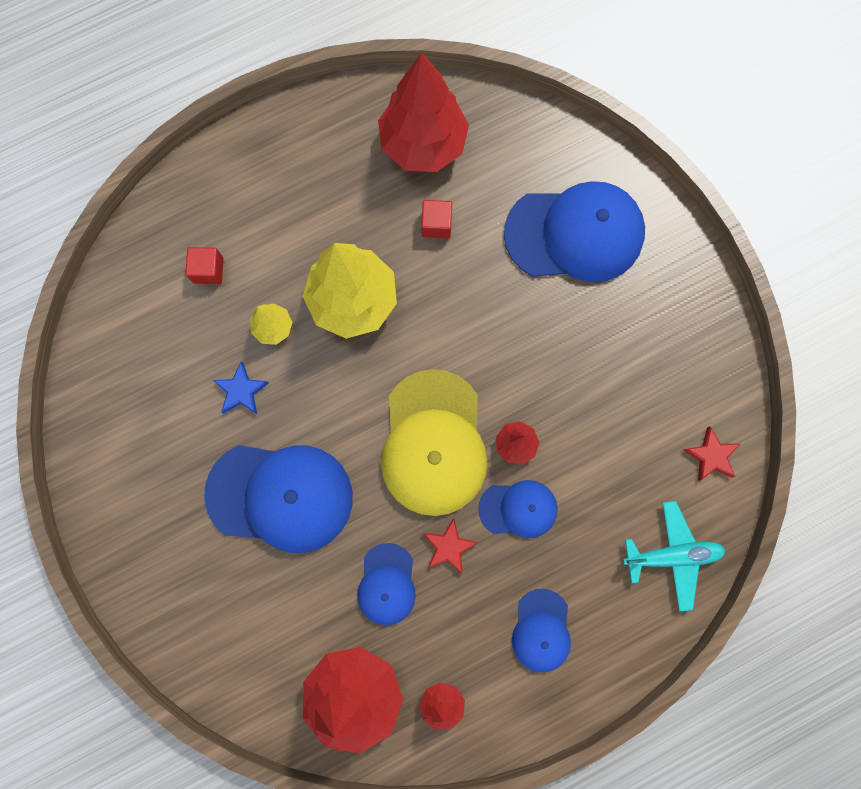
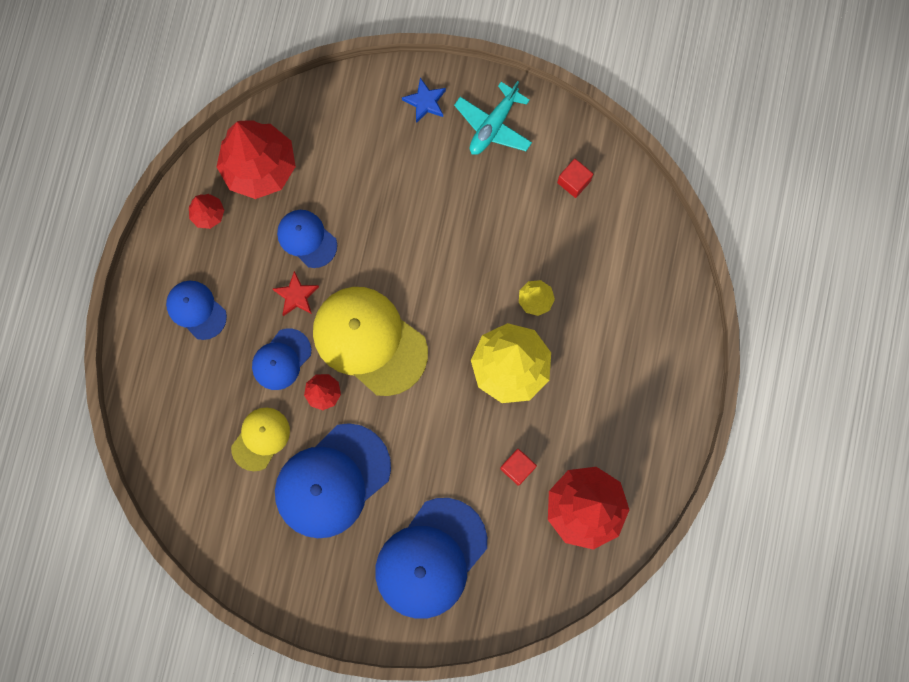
camera: 130 degrees right, 0 degrees up
(208, 270) = (612, 288): red cube -> red cube (574, 181)
(241, 391) = (509, 246): blue star -> blue star (425, 102)
(280, 496) = (418, 217): blue cap -> blue cap (332, 481)
(604, 465) = (260, 438): none -> yellow cap
(672, 555) = (168, 432): turquoise plane -> turquoise plane (493, 125)
(711, 455) = (205, 515): red star -> none

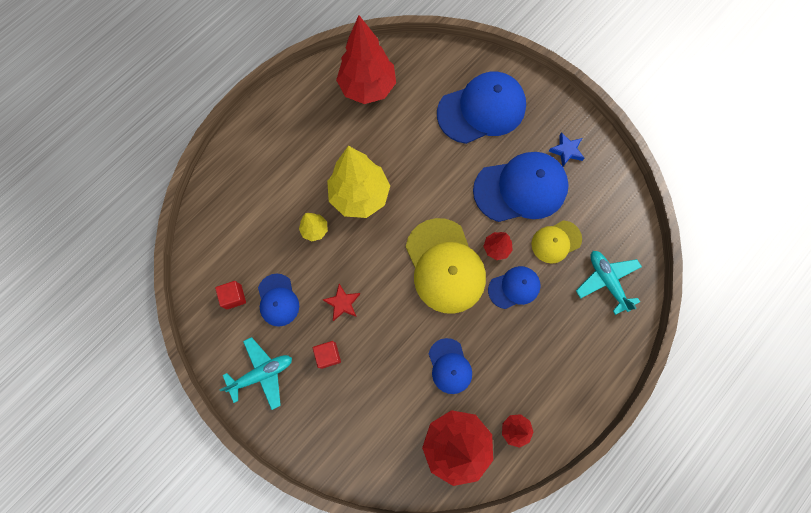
camera: 150 degrees left, 5 degrees down
(183, 424) = (606, 281): none -> turquoise plane
(196, 310) = (559, 359): blue cap -> blue cap (278, 300)
(296, 296) = (480, 327): red star -> red star (342, 303)
(425, 102) = (300, 423): blue star -> blue star (566, 151)
(517, 468) = (394, 132): red cube -> red cube (328, 355)

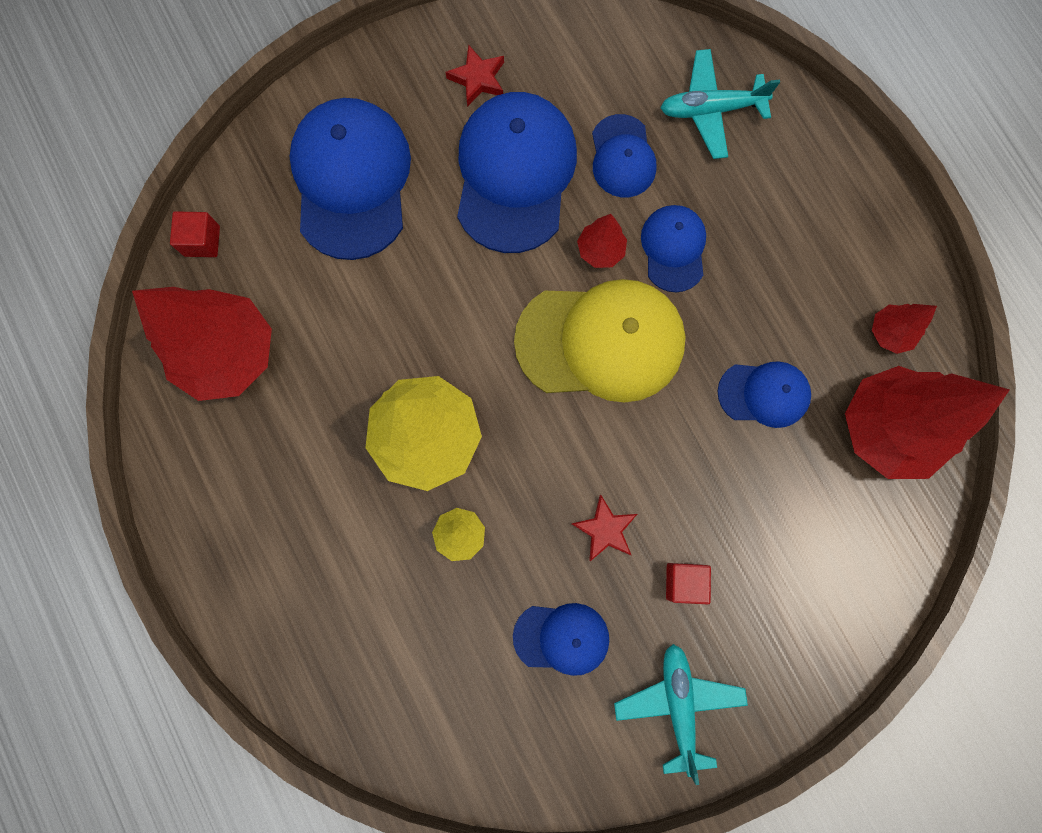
camera: 70 degrees left, 5 degrees up
(234, 297) = (529, 714): red cube -> red cube (202, 241)
(556, 242) = (622, 157): yellow cap -> blue cap
(566, 151) = (478, 79): blue star -> red star

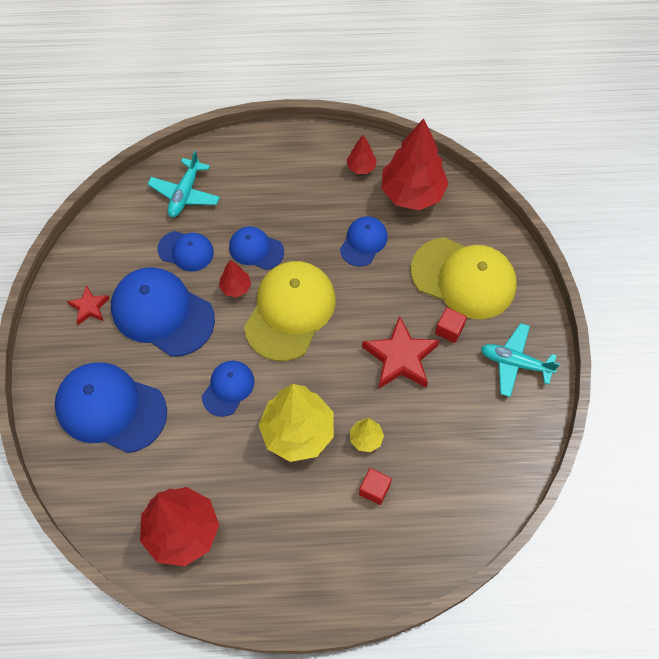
camera: 65 degrees left, 15 degrees down
(202, 241) = (97, 518): red cube -> red cube (374, 489)
(562, 638) = (452, 408): blue cap -> blue cap (228, 388)
(605, 529) = (400, 358): red star -> red star, size x1.83
(780, 569) = (464, 278): none -> yellow cap

